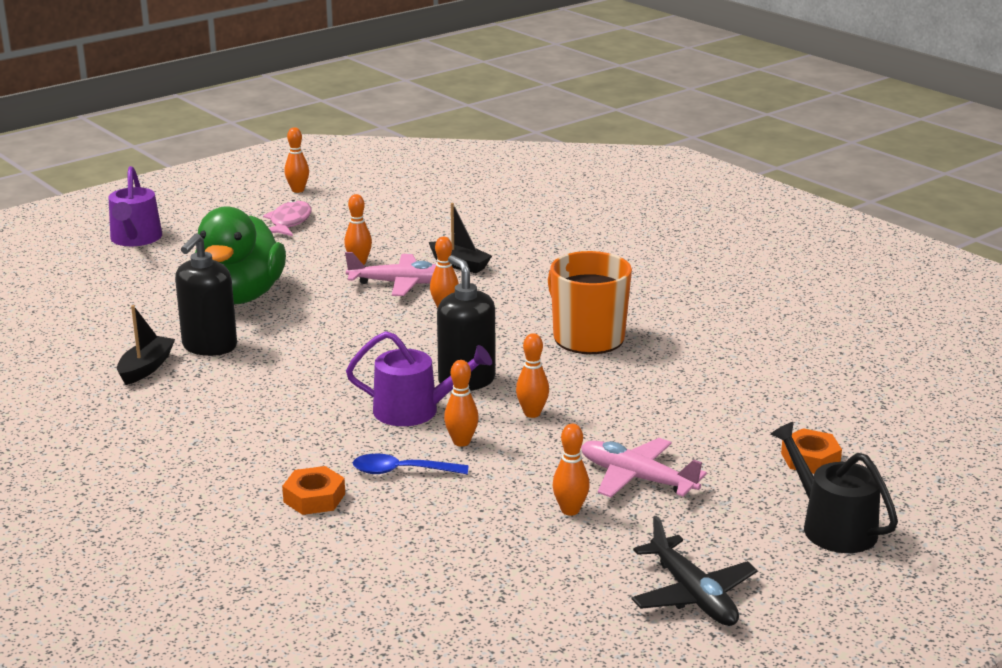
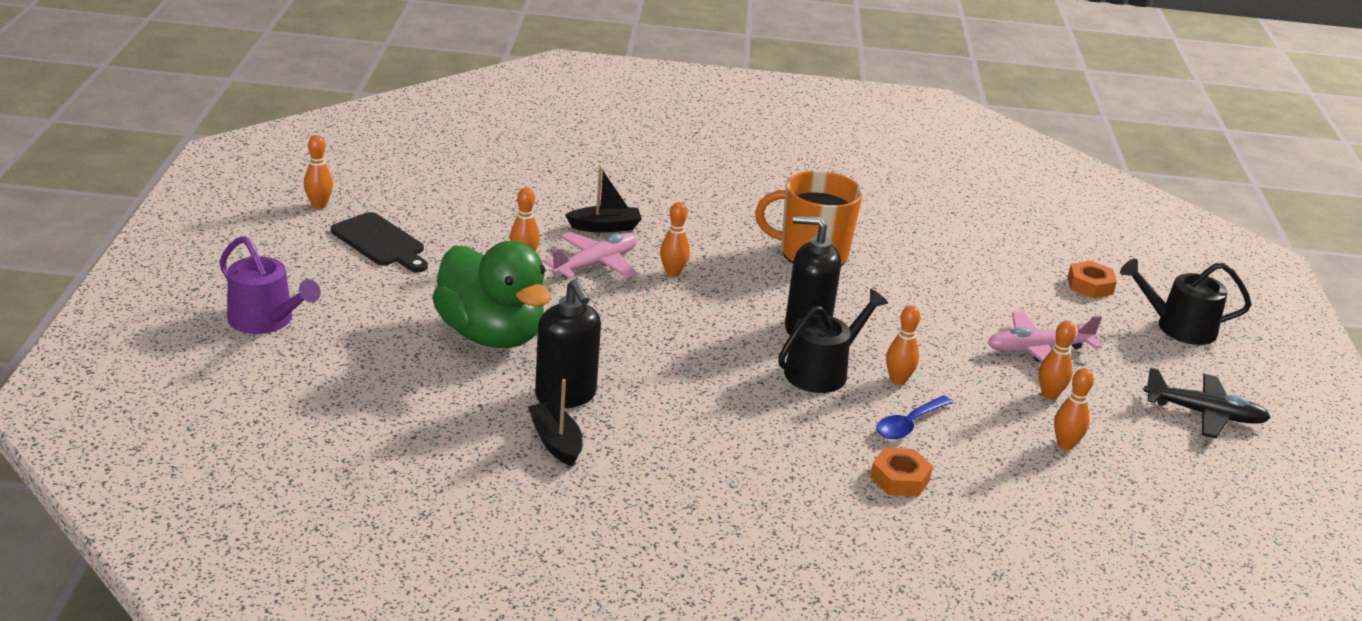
camera: 50 degrees left, 5 degrees up
(289, 222) = (380, 242): pink fish -> black cutting board
(414, 410) = (822, 371): purple watering can -> black watering can
(532, 413) = (895, 333): orange bowling pin -> orange bowling pin (1065, 444)

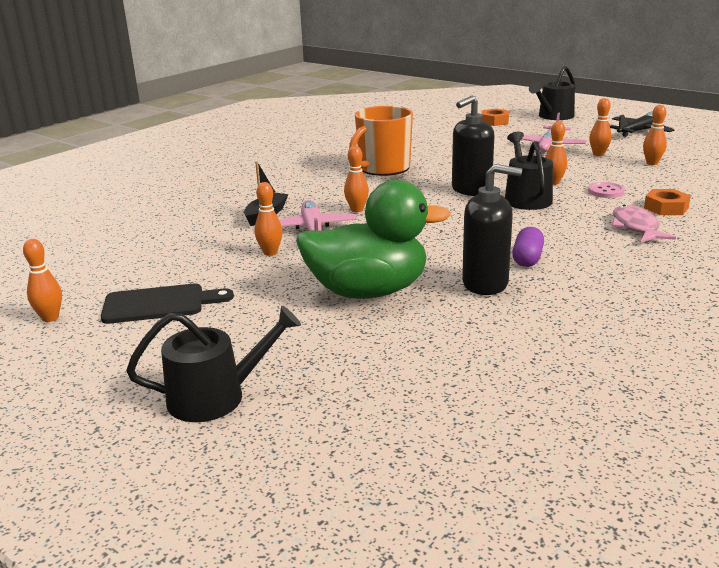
camera: 50 degrees left, 5 degrees down
(266, 320) = (216, 397): purple watering can -> black watering can
(556, 442) = (550, 303): black boat -> none
(648, 408) = (527, 259): none -> purple capsule
(810, 465) = (636, 227): none -> pink fish
(908, 425) = (606, 191): blue spoon -> pink button

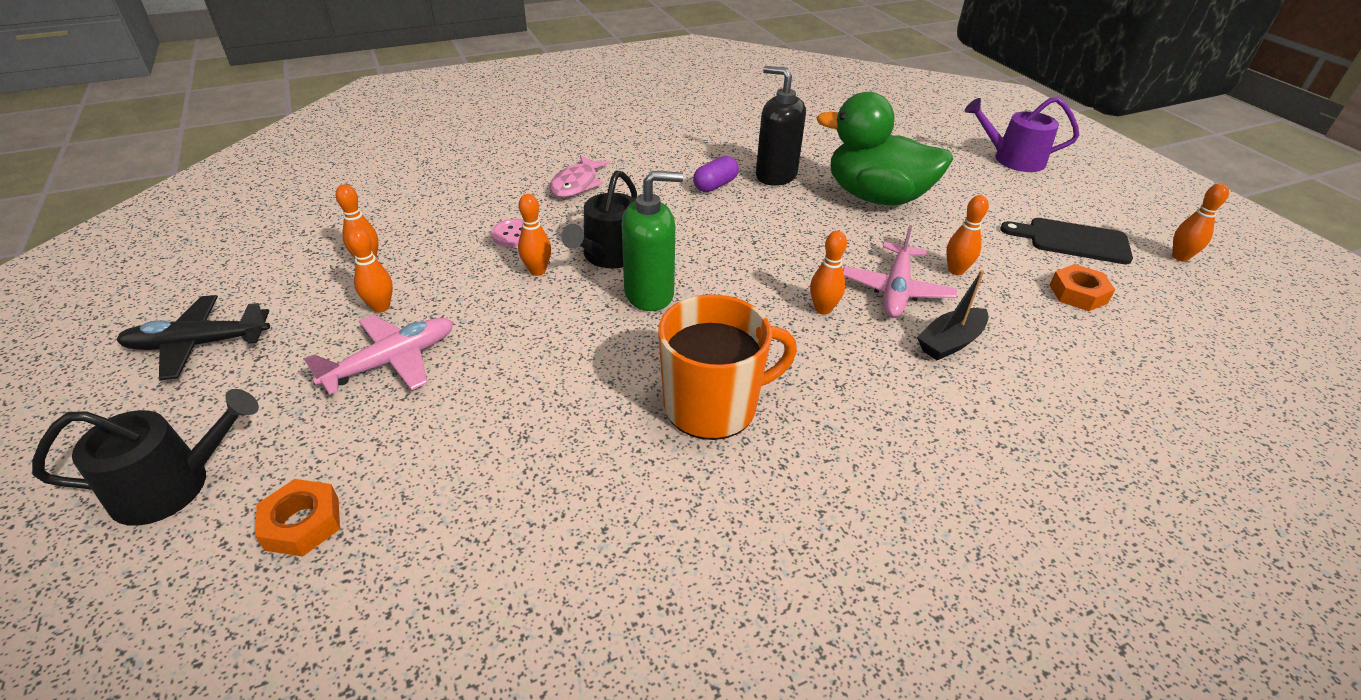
camera: 155 degrees left, 15 degrees up
(216, 397) = (1013, 159): black watering can -> purple watering can
(471, 190) = (649, 294): black soap dispenser -> green soap dispenser
(666, 208) = (508, 194): orange nut -> orange nut (1078, 294)

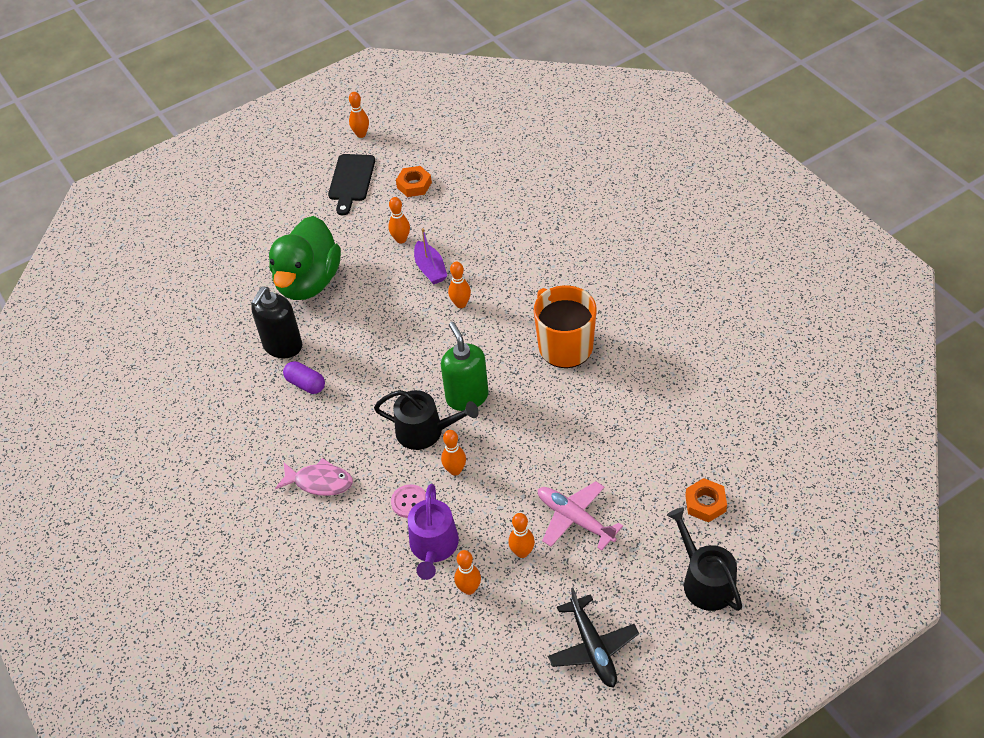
camera: 95 degrees left, 10 degrees up
(896, 289) = (430, 269): pink plane -> purple boat
(950, 342) = (478, 244): black boat -> none
(1013, 159) = (232, 201): purple watering can -> purple watering can (433, 547)

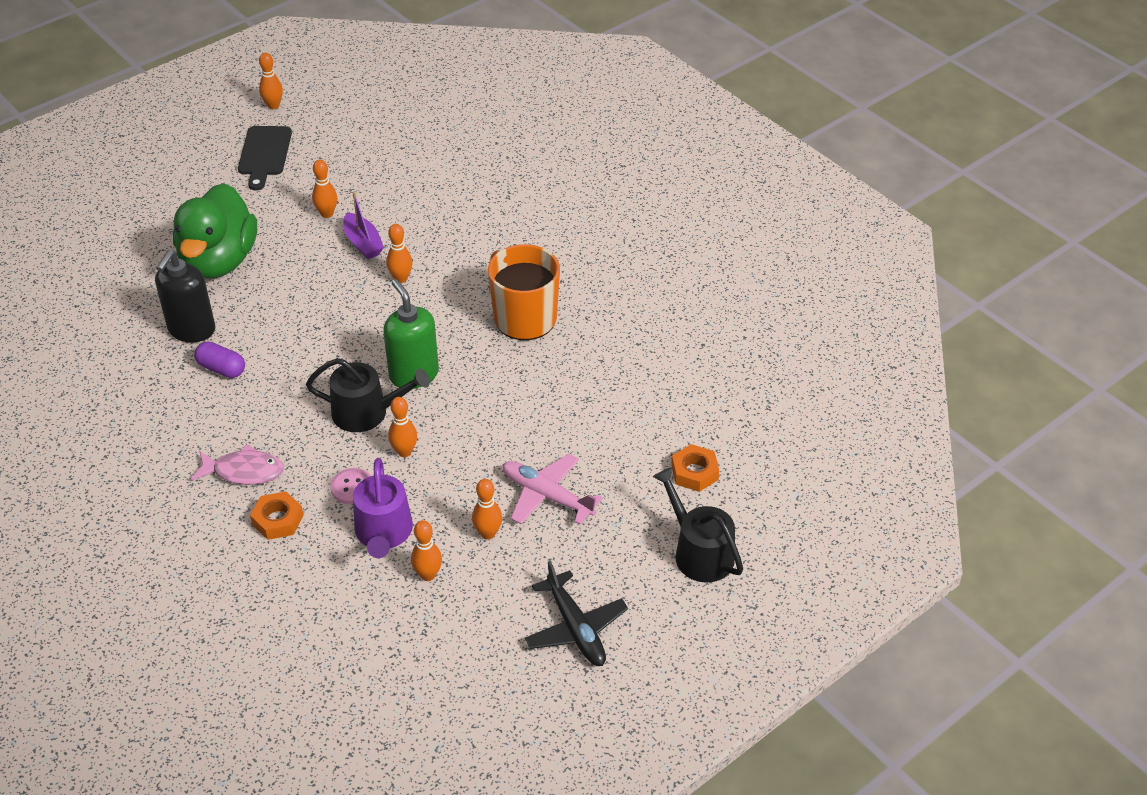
camera: 10 degrees left, 5 degrees down
(414, 185) = (339, 157): orange nut -> orange nut (277, 520)

